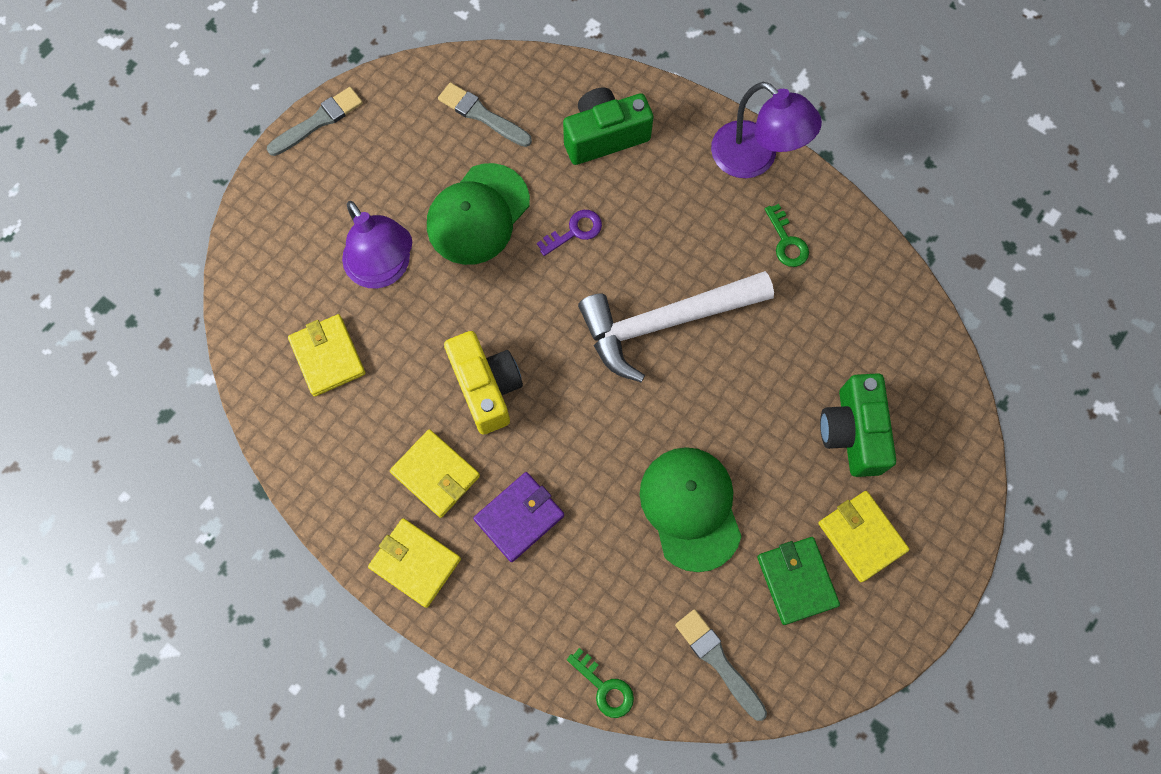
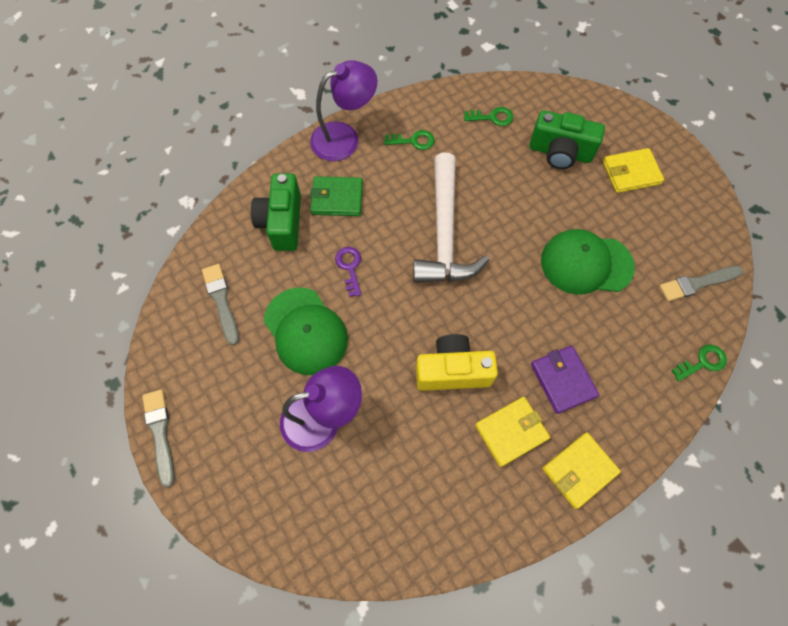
camera: 70 degrees left, 5 degrees down
(328, 356) = (382, 489): yellow wallet -> none
(482, 115) = (221, 301): grey brush -> grey brush turned 105 degrees clockwise
(796, 580) = (652, 218): green wallet -> green wallet (337, 198)
(870, 328) = (492, 117): none -> green key

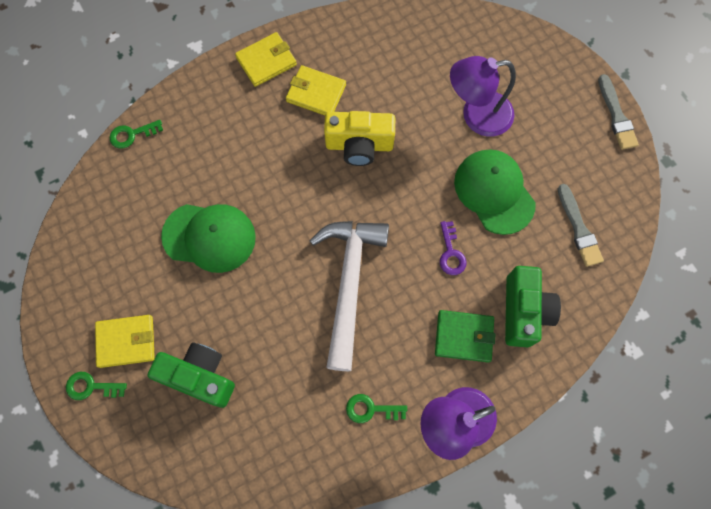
camera: 175 degrees left, 5 degrees up
(492, 117) = (269, 437): green key -> green key (91, 386)
(511, 432) = (316, 93): yellow wallet -> yellow wallet turned 45 degrees clockwise
(563, 380) = (262, 130): purple wallet -> none
(697, 283) = (106, 207): grey brush -> none

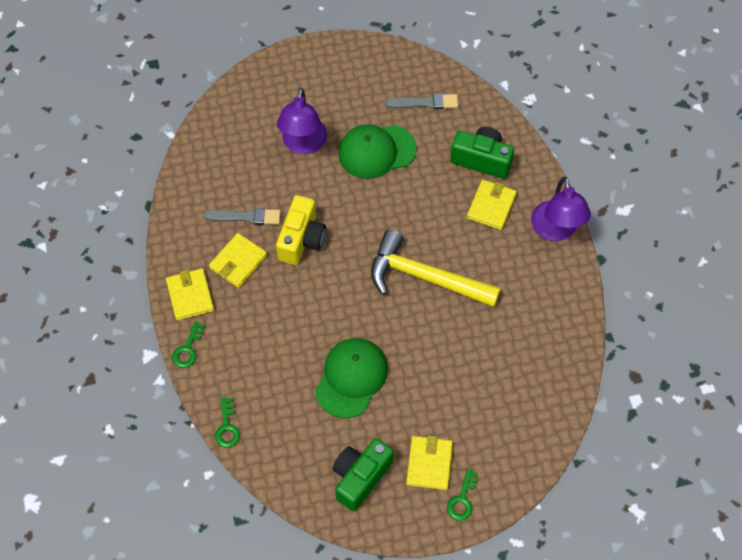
camera: 75 degrees left, 10 degrees down
(200, 376) = (475, 409): green camera -> green camera (360, 477)
(349, 283) = (424, 277): white hammer -> yellow hammer
(371, 409) = (532, 286): green key -> green key (187, 349)
(451, 253) = (420, 196): purple key -> none
(463, 337) = (491, 206): green wallet -> yellow wallet
(616, 116) = (337, 47): grey brush -> grey brush (246, 217)

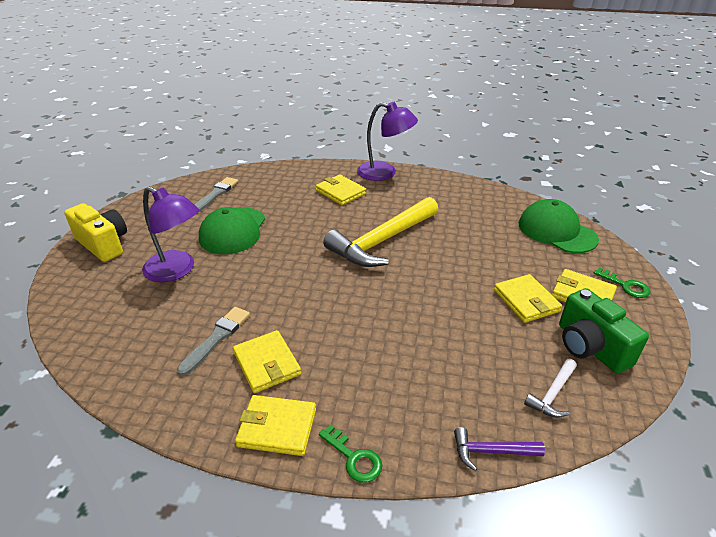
camera: 65 degrees left, 25 degrees down
(227, 427) = (491, 451): green key -> purple hammer
(295, 457) = (552, 394): none -> white hammer
(301, 239) = (281, 304): yellow camera -> yellow camera (103, 244)
(351, 378) = (466, 318): green cap -> green cap (556, 231)
(397, 419) = (526, 301): none -> yellow wallet
(482, 160) = (295, 185): green camera -> none

